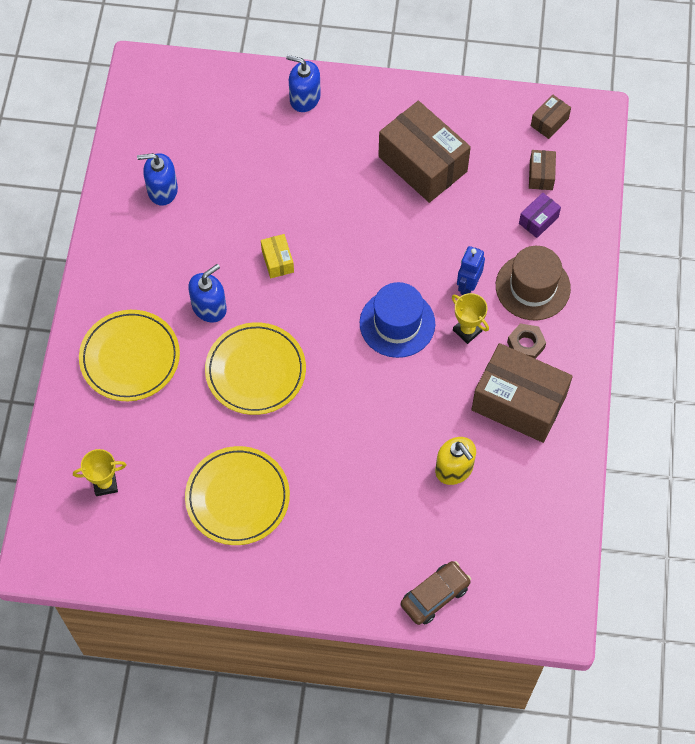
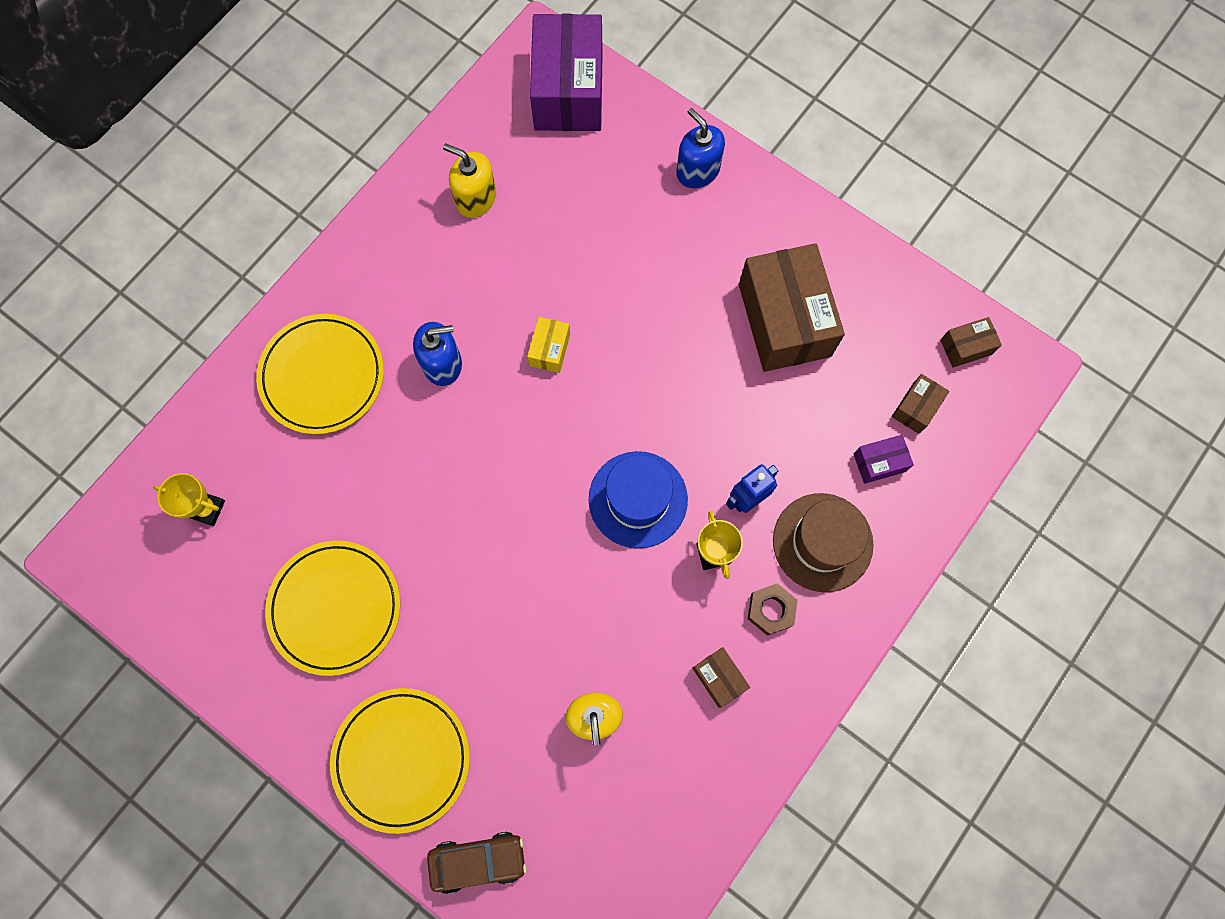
camera: 30 degrees right, 10 degrees up
(162, 190) = (476, 198): blue soap dispenser -> yellow soap dispenser
(182, 89) = (568, 91): none -> purple box
(255, 371) = (446, 468): yellow plate -> yellow plate (402, 759)
(518, 403) = (719, 678): brown box -> brown box, size x0.44

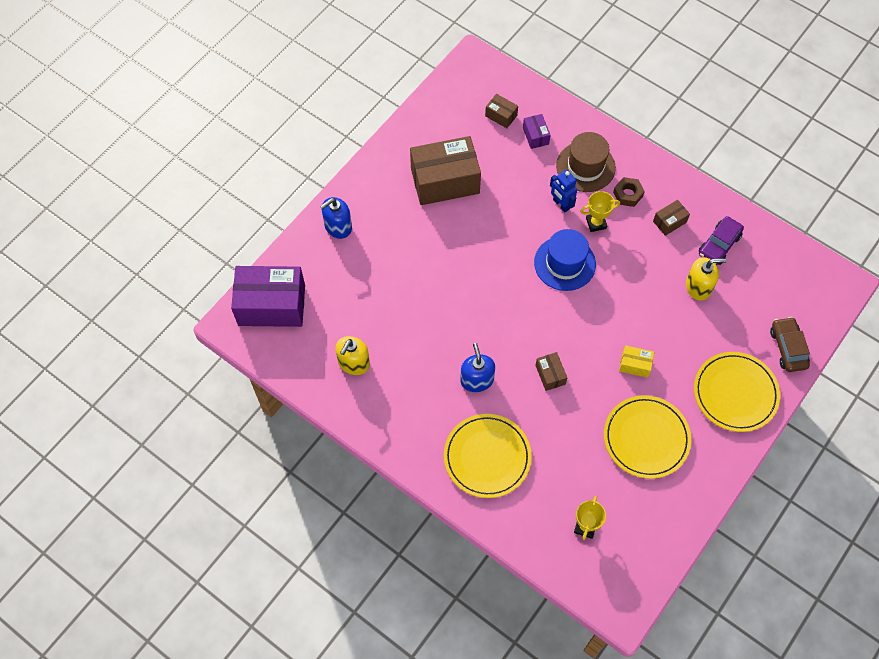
camera: 90 degrees left, 10 degrees down
(550, 349) = (466, 314): yellow box -> yellow box (635, 365)
(675, 761) = (719, 245): none -> purple car
(966, 347) = (462, 88): brown box -> brown box (550, 375)

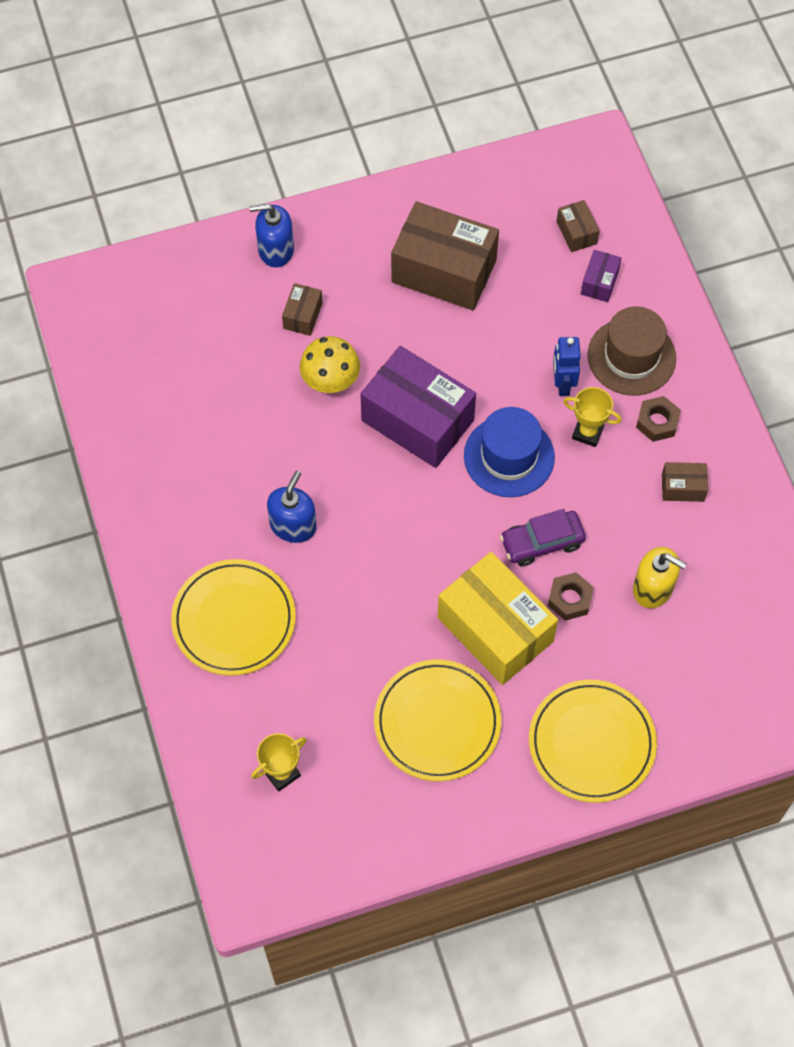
camera: 35 degrees right, 0 degrees up
(271, 305) = (131, 294): purple box -> purple box (417, 420)
(353, 363) = (170, 416): yellow soap dispenser -> none
(430, 282) = (330, 380): none -> yellow mushroom
(550, 375) = (383, 575): brown box -> brown box (302, 316)
(635, 365) = (495, 629): yellow box -> yellow box, size x2.25
(660, 322) = (569, 599): none -> brown nut
(719, 245) = (723, 554): purple car -> purple car (542, 542)
(788, 348) = (705, 733): brown car -> none

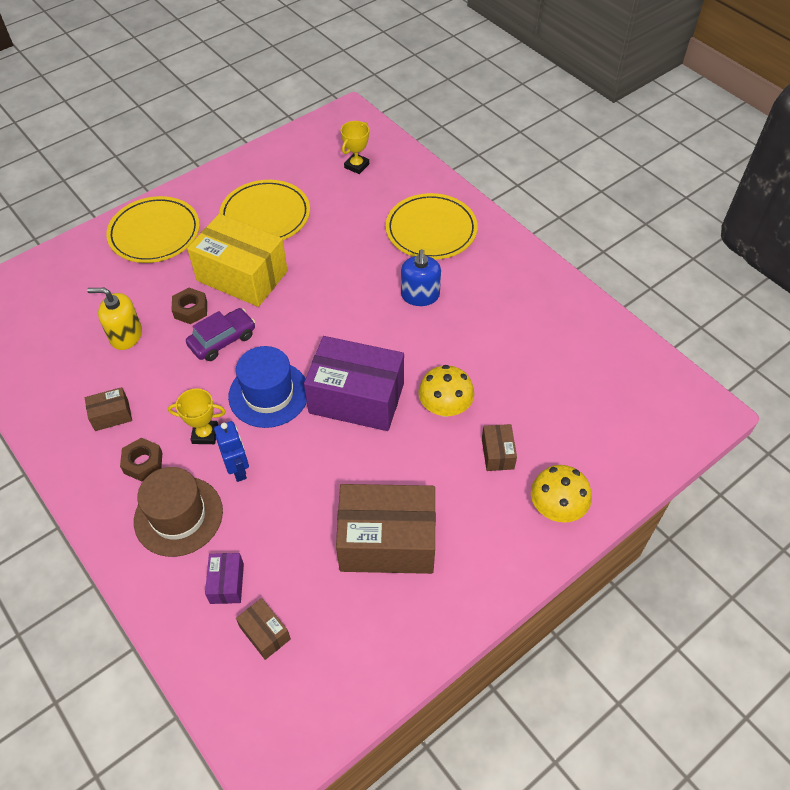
camera: 160 degrees right, 10 degrees down
(275, 249) = (556, 507): blue soap dispenser -> yellow mushroom

